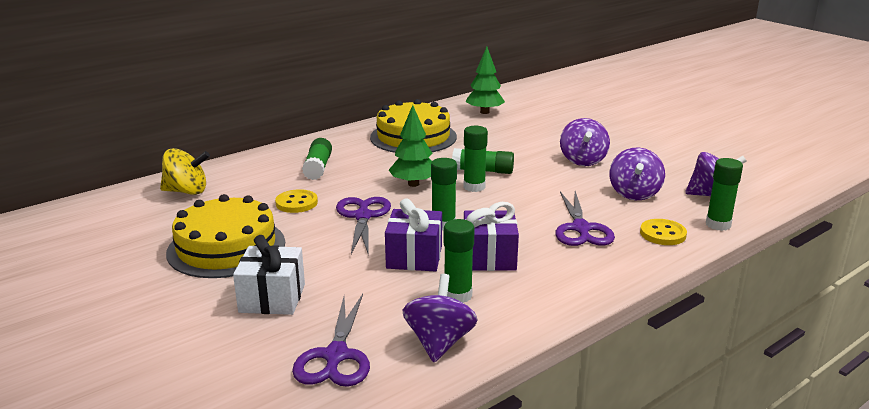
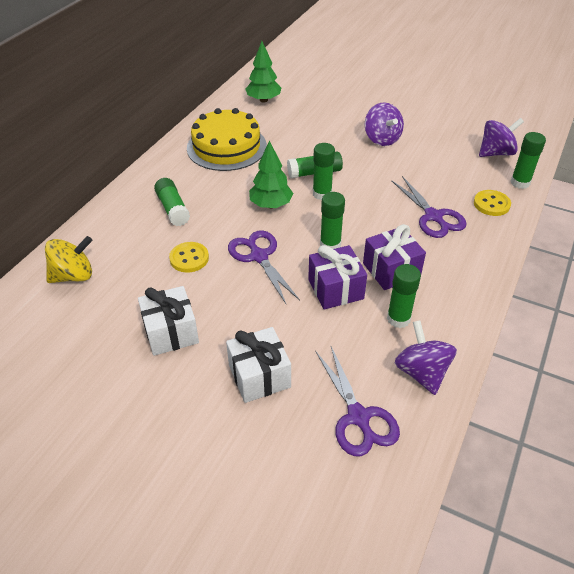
camera: 25 degrees left, 20 degrees up
(226, 247) = (171, 332): yellow cake -> white gift
(634, 193) = (443, 166): purple spinning top -> none

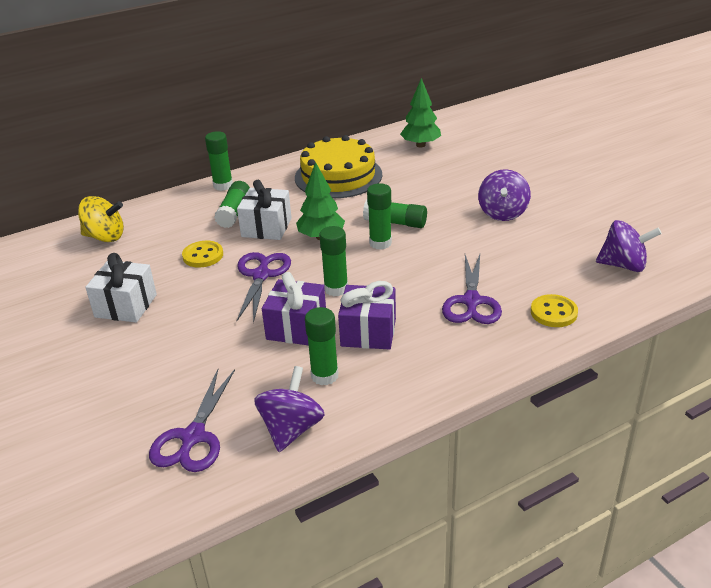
camera: 35 degrees right, 10 degrees down
(259, 376) = (153, 368): white gift -> white gift (266, 227)
(520, 183) = (616, 304): green glue stick -> green glue stick (223, 185)

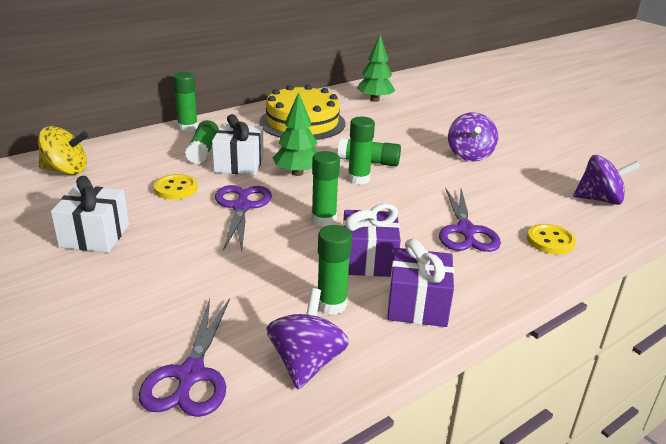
camera: 10 degrees left, 5 degrees down
(296, 327) = (290, 256): purple gift -> purple gift (417, 305)

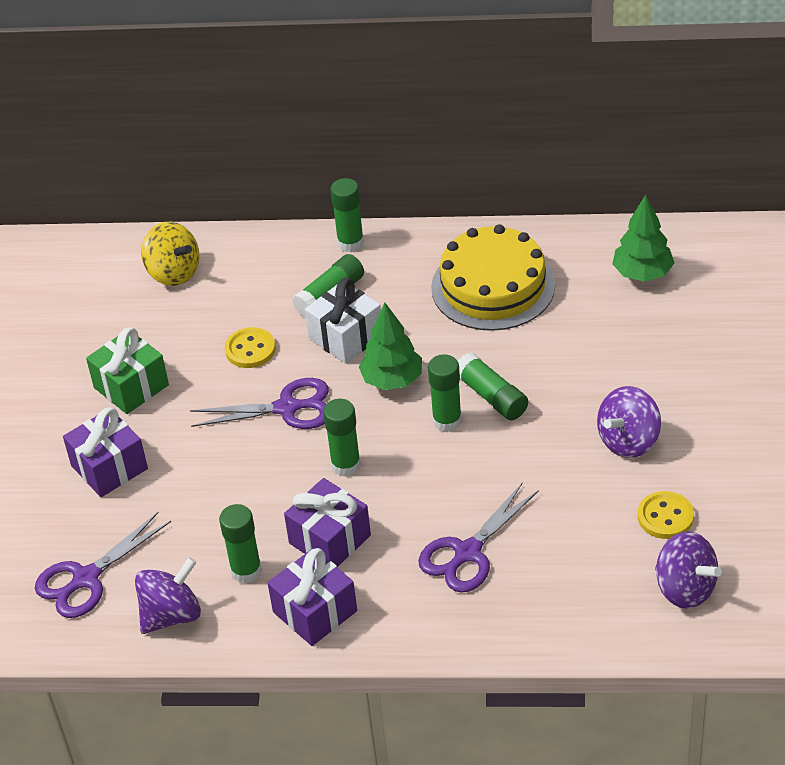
camera: 45 degrees right, 15 degrees up
(94, 236) = (131, 386): white gift -> green gift
(128, 289) = (109, 467): none -> purple gift
(241, 207) = (287, 408): purple scissors -> purple scissors turned 45 degrees clockwise
(550, 241) = (538, 611): yellow button -> yellow button (665, 517)

